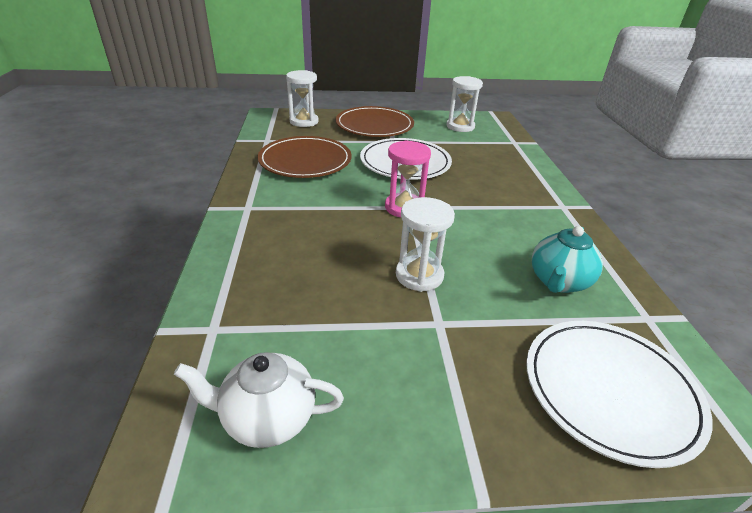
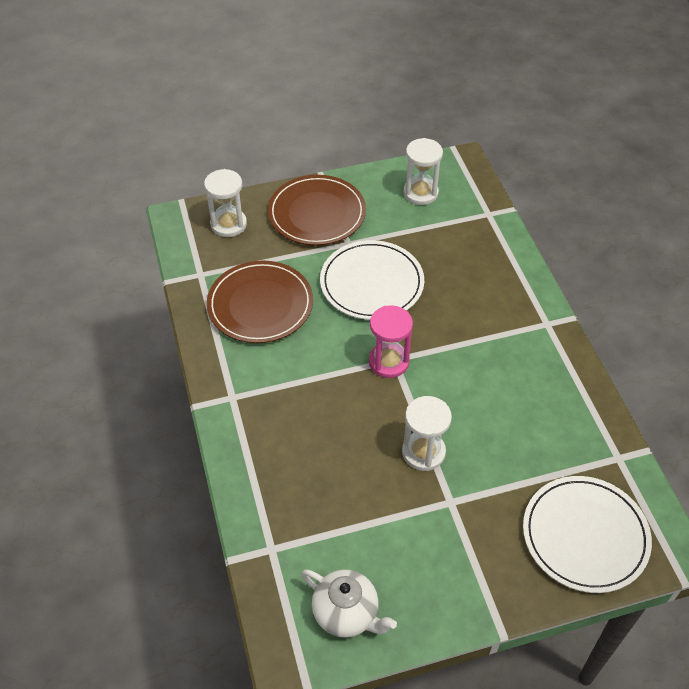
camera: 10 degrees left, 15 degrees up
(267, 418) = (347, 613): white teapot -> white teapot turned 135 degrees counterclockwise
(558, 282) = (545, 432): turquoise teapot -> none

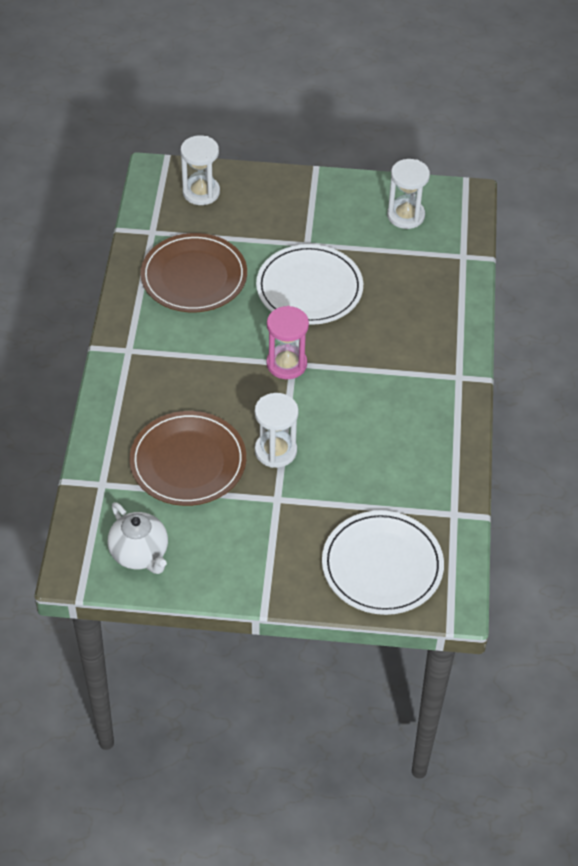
camera: 20 degrees right, 0 degrees up
(317, 213) = (291, 206): brown plate -> brown plate (188, 462)

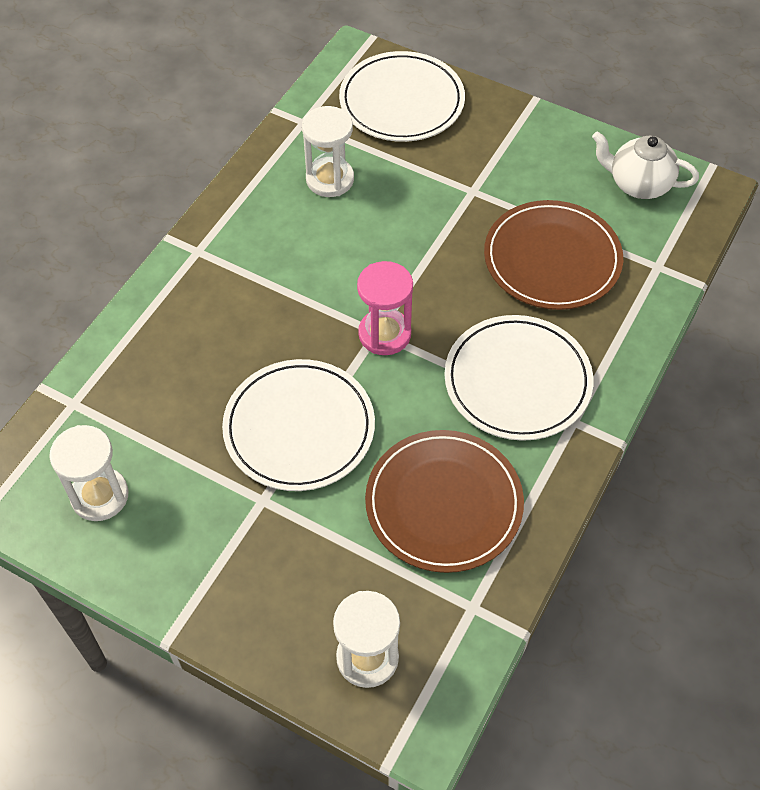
camera: 155 degrees left, 5 degrees up
(140, 554) = (638, 184): white teapot -> white teapot turned 60 degrees counterclockwise
(177, 363) = (517, 381): none -> white plate
(275, 451) = (449, 239): white hourglass -> white hourglass (330, 179)

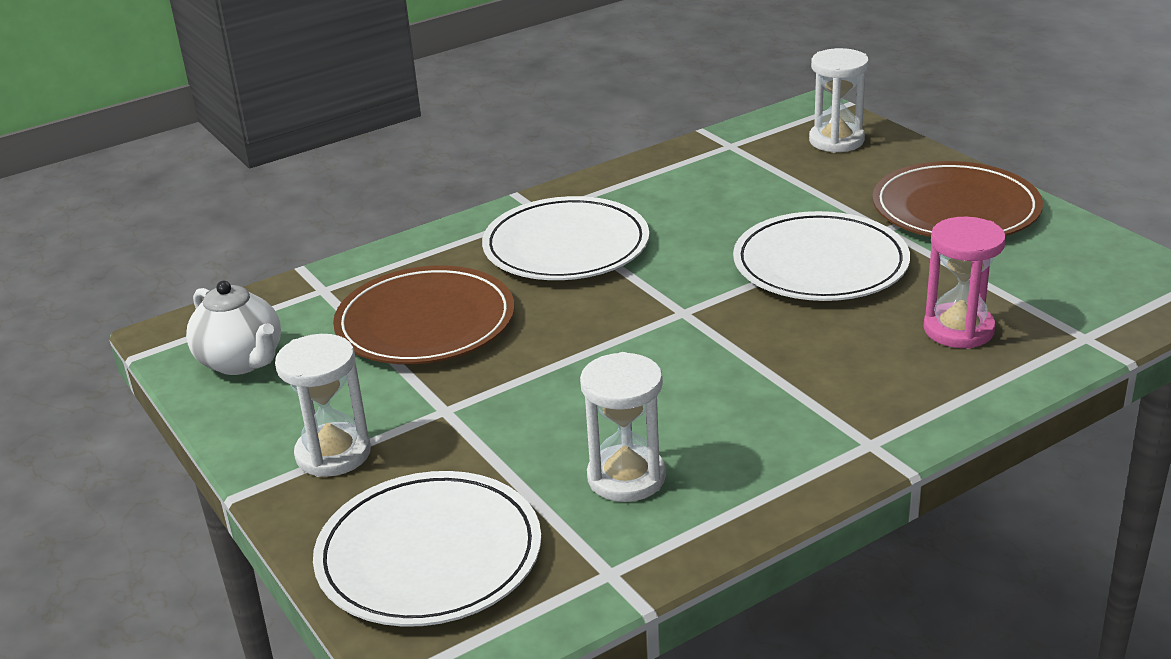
camera: 150 degrees left, 25 degrees down
(100, 496) = (1063, 264): white hourglass -> white hourglass (333, 454)
(384, 334) = (675, 308): pink hourglass -> pink hourglass (958, 330)
(444, 503) = (709, 194): brown plate -> brown plate (955, 208)

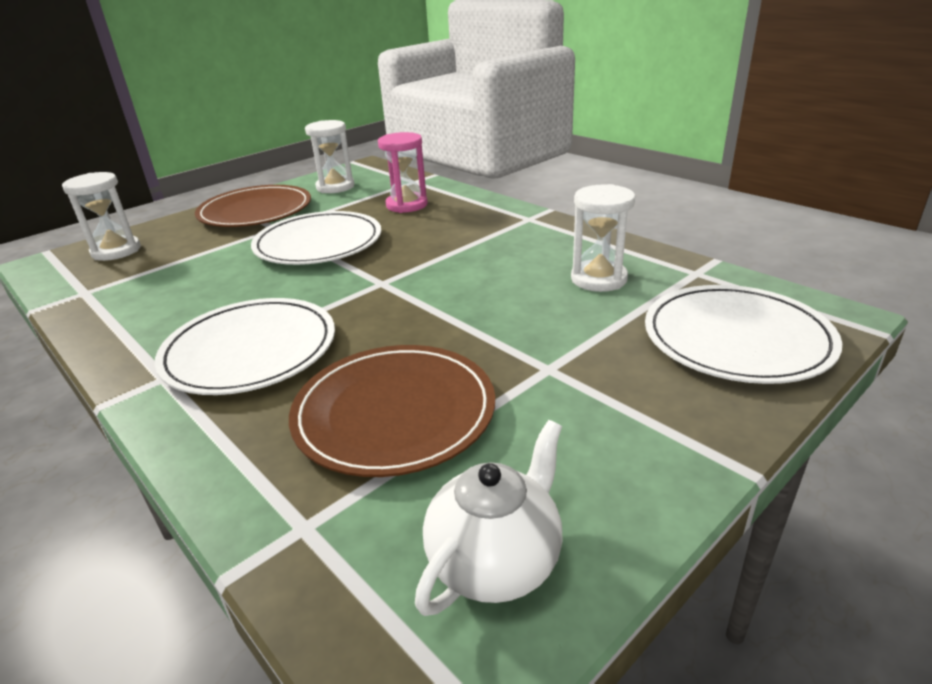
camera: 100 degrees left, 0 degrees up
(333, 454) = (645, 421): white hourglass -> white hourglass (335, 187)

